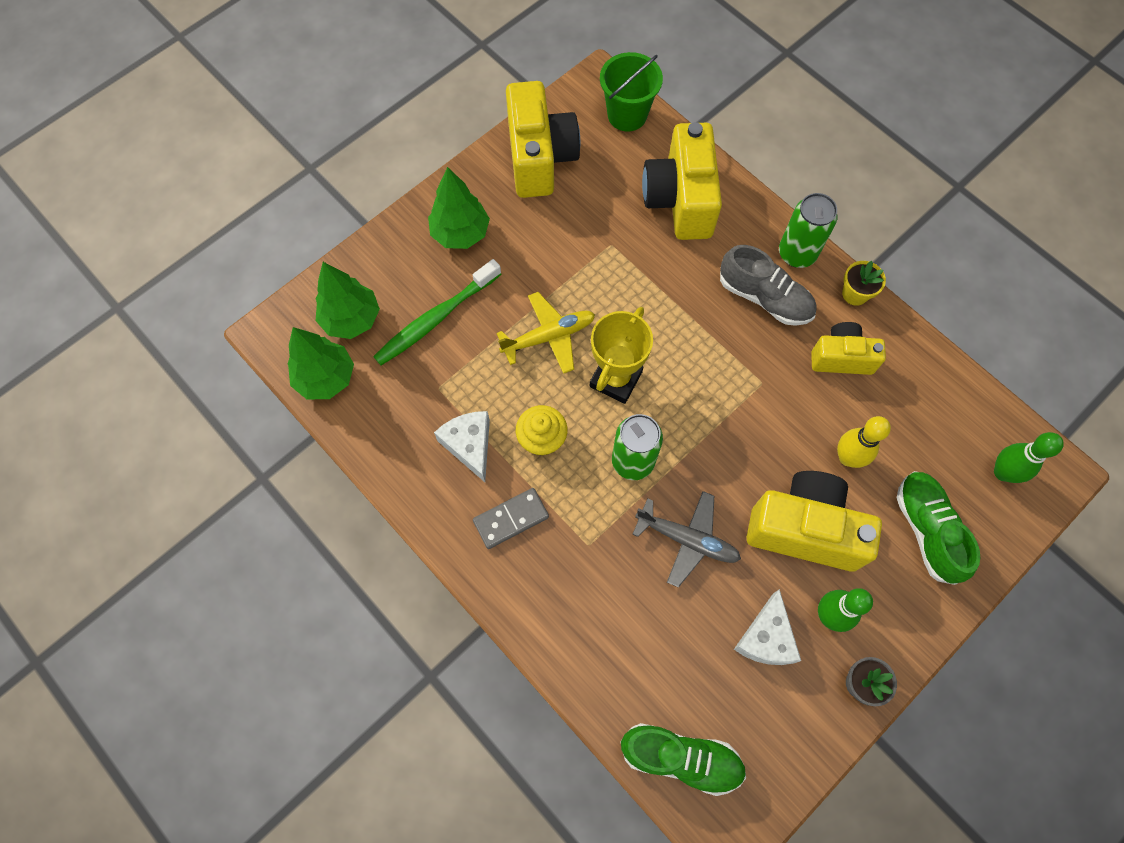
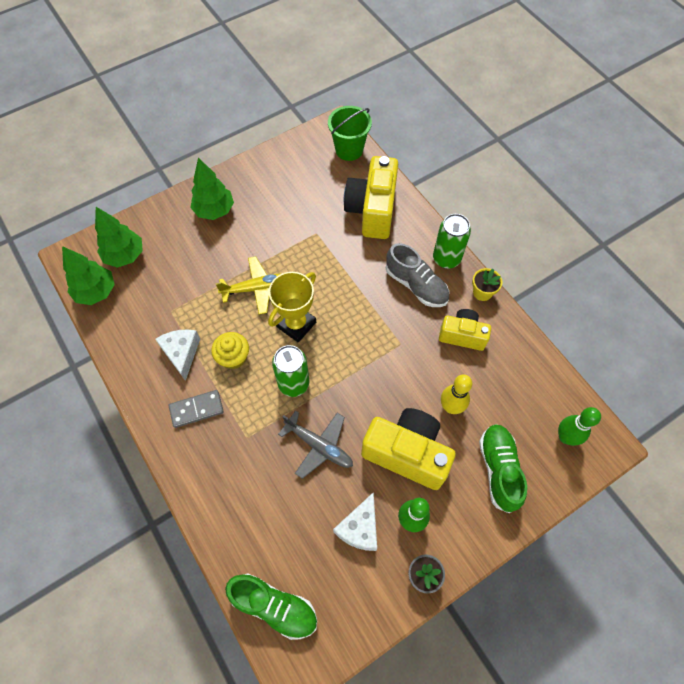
camera: 10 degrees right, 5 degrees down
(435, 319) = (182, 264): green toothbrush -> none
(539, 157) = (282, 169): yellow camera -> none

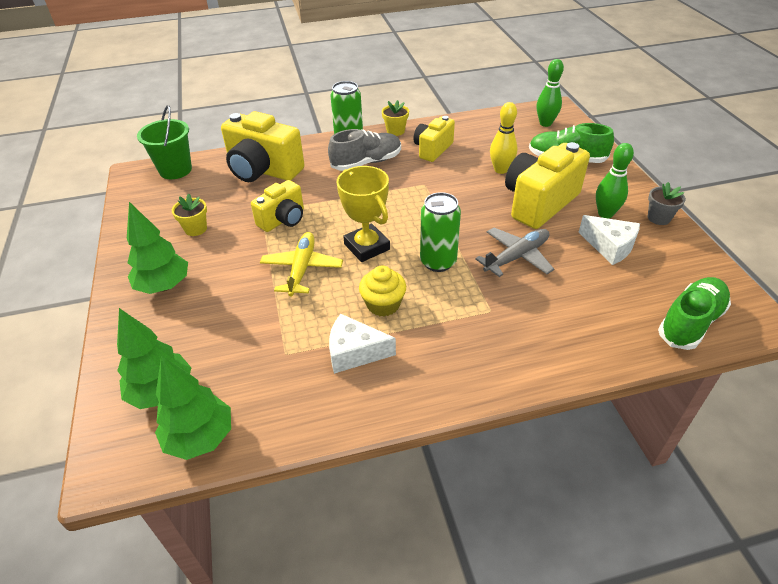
camera: 70 degrees left, 20 degrees down
(196, 409) = (440, 350): grey domino -> none
(280, 199) = (196, 229): none -> yellow flower pot
(311, 252) = (283, 220): none -> yellow camera

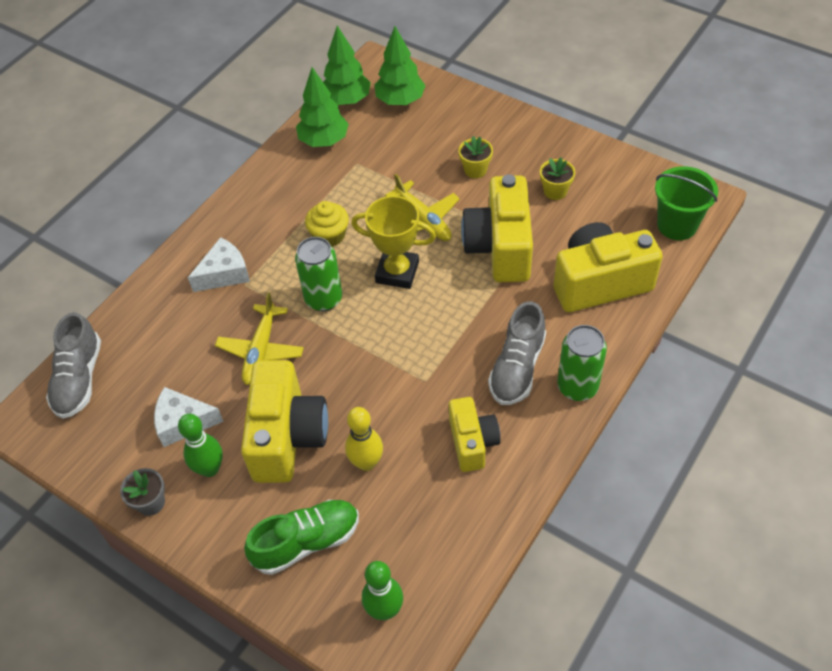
camera: 140 degrees right, 10 degrees up
(164, 286) = (501, 143): green tree -> green tree (324, 141)
(283, 220) = (500, 247): yellow camera -> yellow camera, size x1.67
(354, 352) = (312, 193): white cheese -> white cheese (224, 274)
(395, 131) = (550, 444): yellow flower pot -> yellow flower pot (475, 170)
(516, 257) = (261, 350): grey plane -> yellow plane
(690, 322) = (79, 379): green shoe -> grey shoe

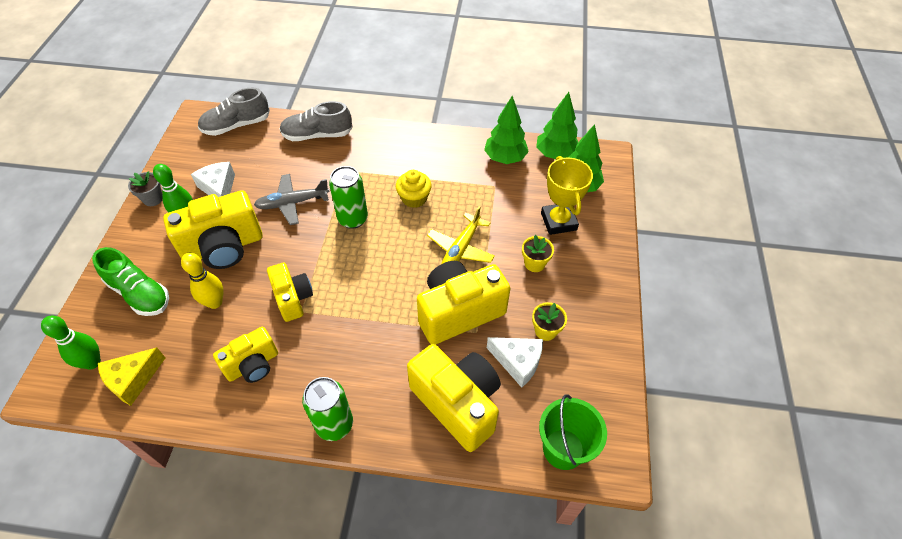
camera: 60 degrees right, 0 degrees up
(224, 274) = (351, 157): white cheese -> white cheese (518, 362)
(261, 350) = (293, 203): yellow plane -> grey plane
(397, 272) = (399, 253): yellow trophy -> yellow trophy (558, 221)
(404, 384) = (293, 298): none -> yellow camera
(432, 567) = (133, 380): none -> yellow cheese
(517, 368) = (337, 370): grey shoe -> grey shoe (317, 135)

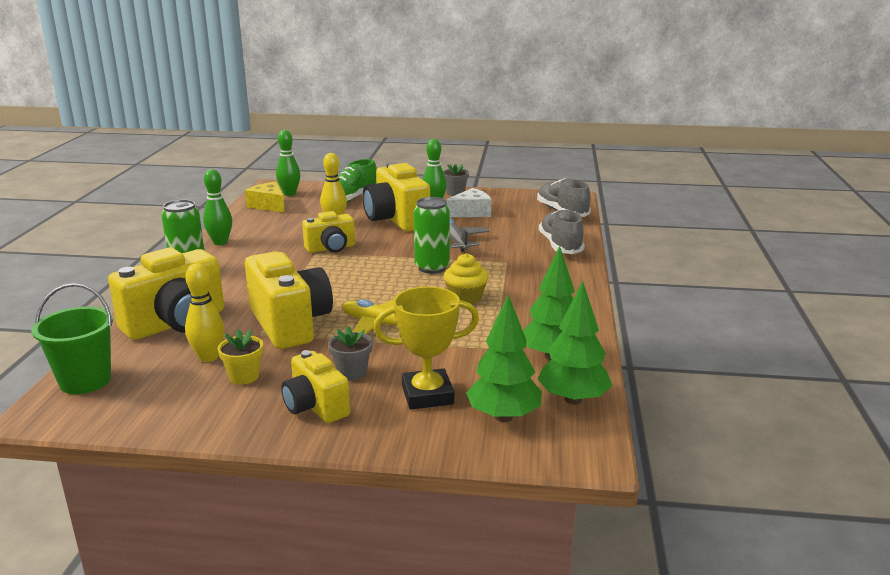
camera: 90 degrees right, 30 degrees down
(253, 365) = (264, 239): yellow camera -> yellow camera (315, 407)
(253, 410) = (220, 242): none -> green bowling pin
(518, 362) = (208, 357): white cheese -> yellow bowling pin
(534, 263) = (352, 373): yellow flower pot -> grey flower pot

